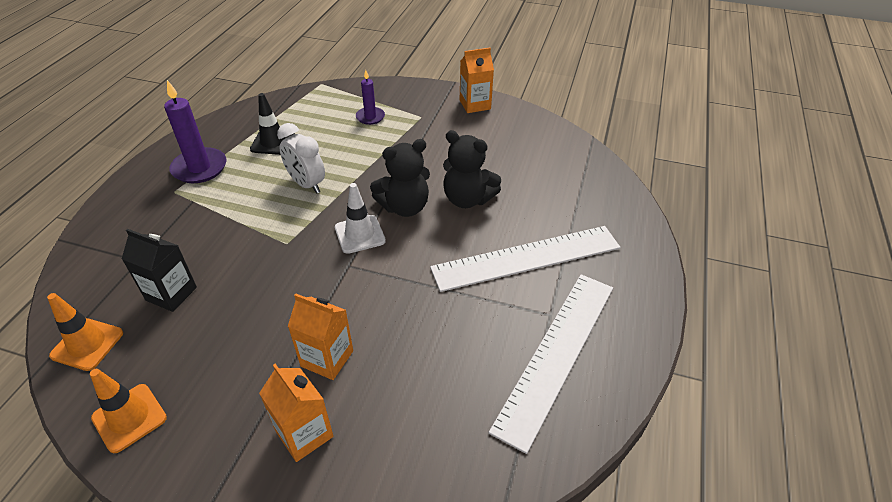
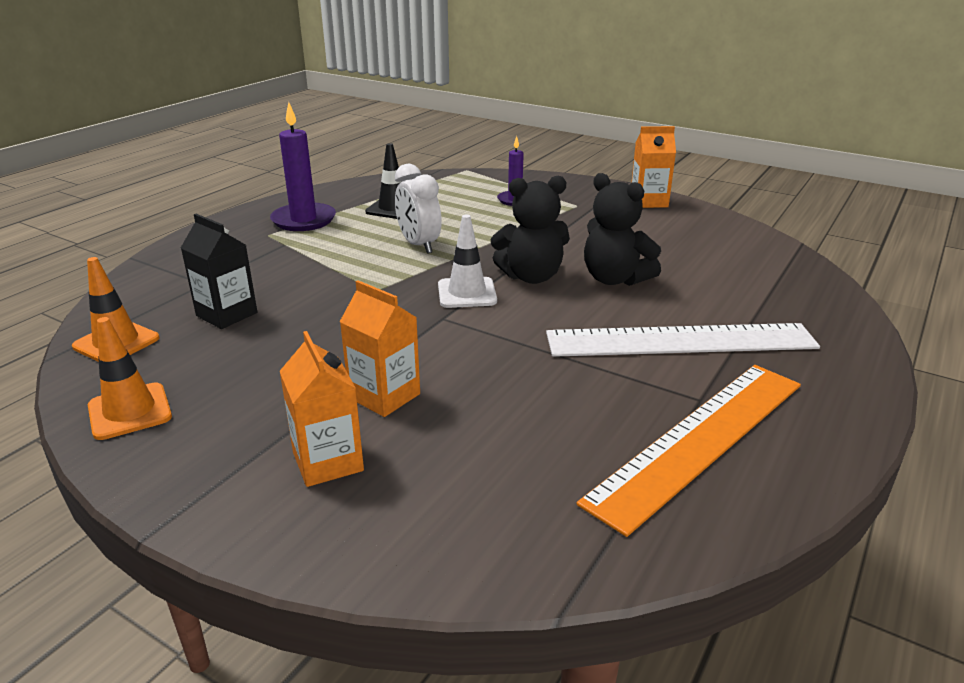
camera: 15 degrees right, 15 degrees down
(556, 353) = (699, 439): white ruler -> orange ruler

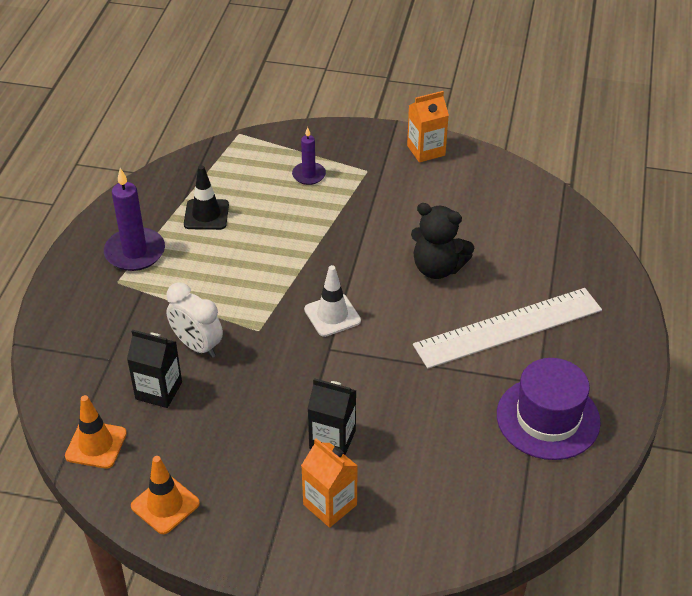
camera: 20 degrees left, 15 degrees up
(384, 396) = (332, 439): orange carton -> black carton
(419, 245) = (260, 263): white clock -> white clock (197, 346)
(531, 277) = (372, 282): black teddy bear -> none
(699, 439) = (548, 418): orange ruler -> purple hat

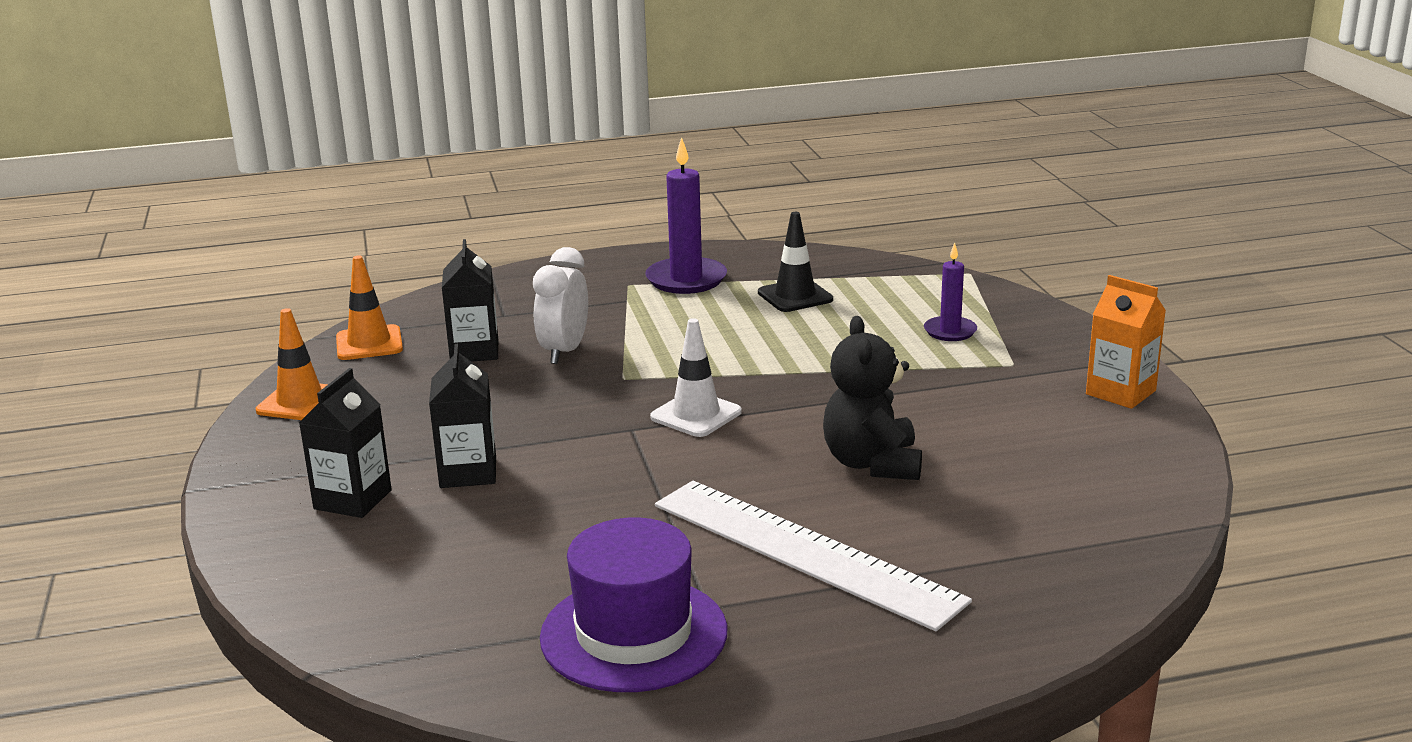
camera: 65 degrees right, 20 degrees down
(330, 505) = (353, 500): orange carton -> black carton

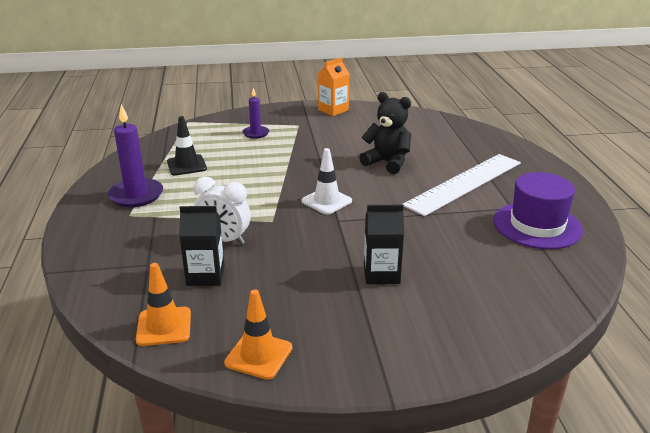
camera: 85 degrees left, 5 degrees up
(353, 500) = (412, 318): black carton -> none
(872, 464) = (387, 163): black teddy bear -> black teddy bear turned 150 degrees counterclockwise

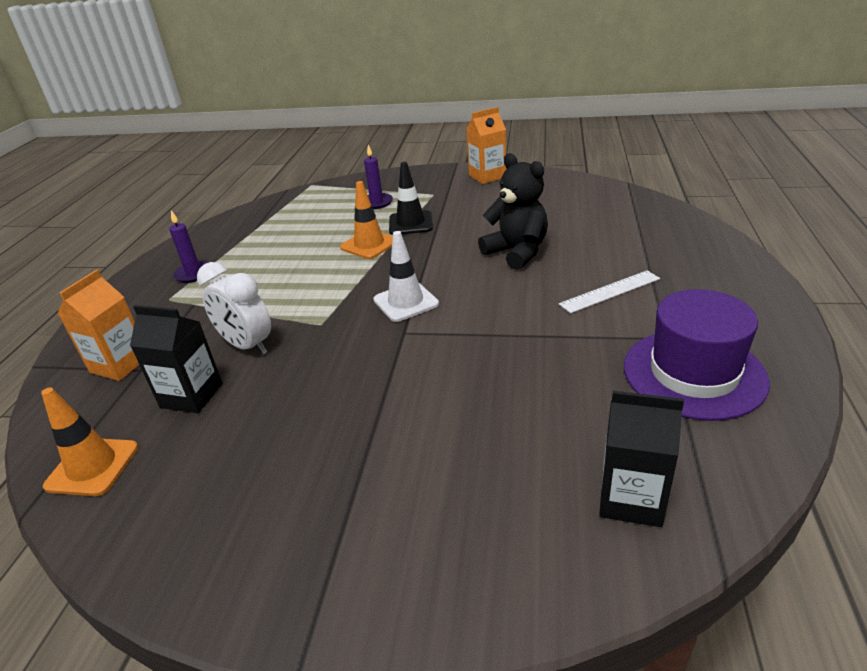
camera: 20 degrees right, 5 degrees up
(127, 263) = (120, 364): none -> orange carton
(136, 195) = (194, 274): purple candle -> purple candle, size x0.59
(186, 165) = (273, 239): black traffic cone -> black traffic cone (410, 223)
(258, 355) = (169, 539): orange traffic cone -> orange traffic cone (369, 245)
(381, 274) = (413, 427): black carton -> black carton (631, 498)
(464, 183) = (610, 291): white ruler -> white ruler, size x0.49

